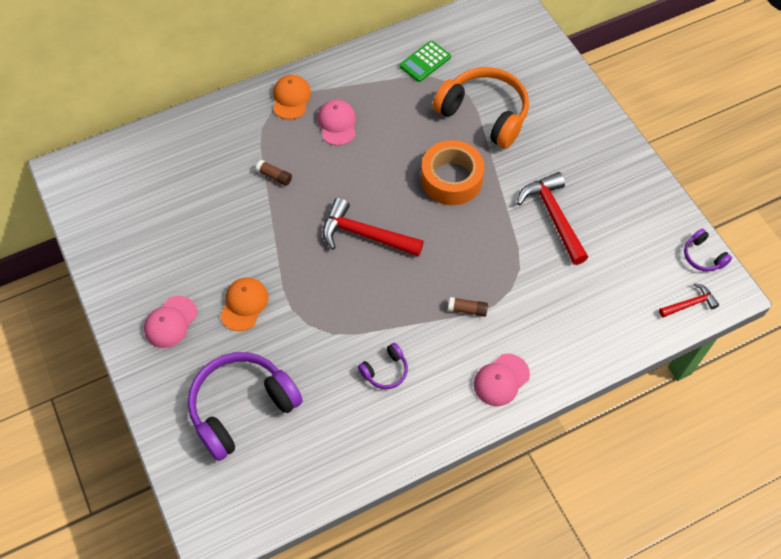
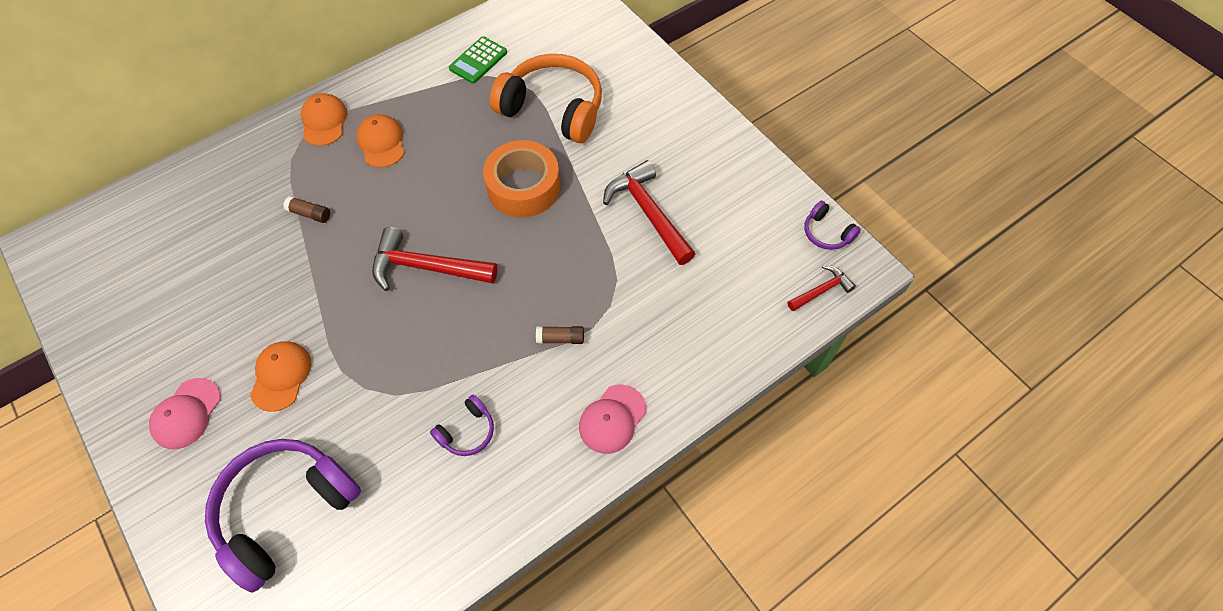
camera: 10 degrees left, 0 degrees up
(337, 124) = (381, 143): pink cap -> orange cap

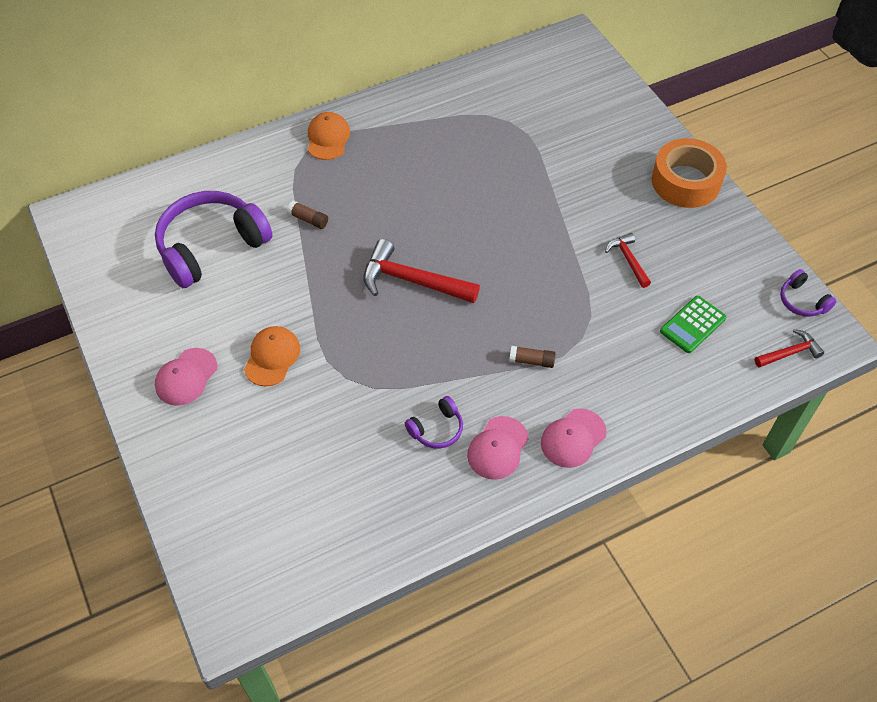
camera: 10 degrees right, 5 degrees down
(286, 511) = (268, 471): purple headphones -> purple headphones (211, 247)
(381, 143) = (380, 164): orange cap -> none
(478, 60) = (478, 100): green calculator -> green calculator (692, 325)
(523, 187) = (510, 221): orange tape -> orange tape (686, 181)
(534, 443) = (497, 448): none -> pink cap
(553, 109) = (546, 153): orange headphones -> none
(648, 213) = (628, 260): red hammer -> red hammer, size x0.55

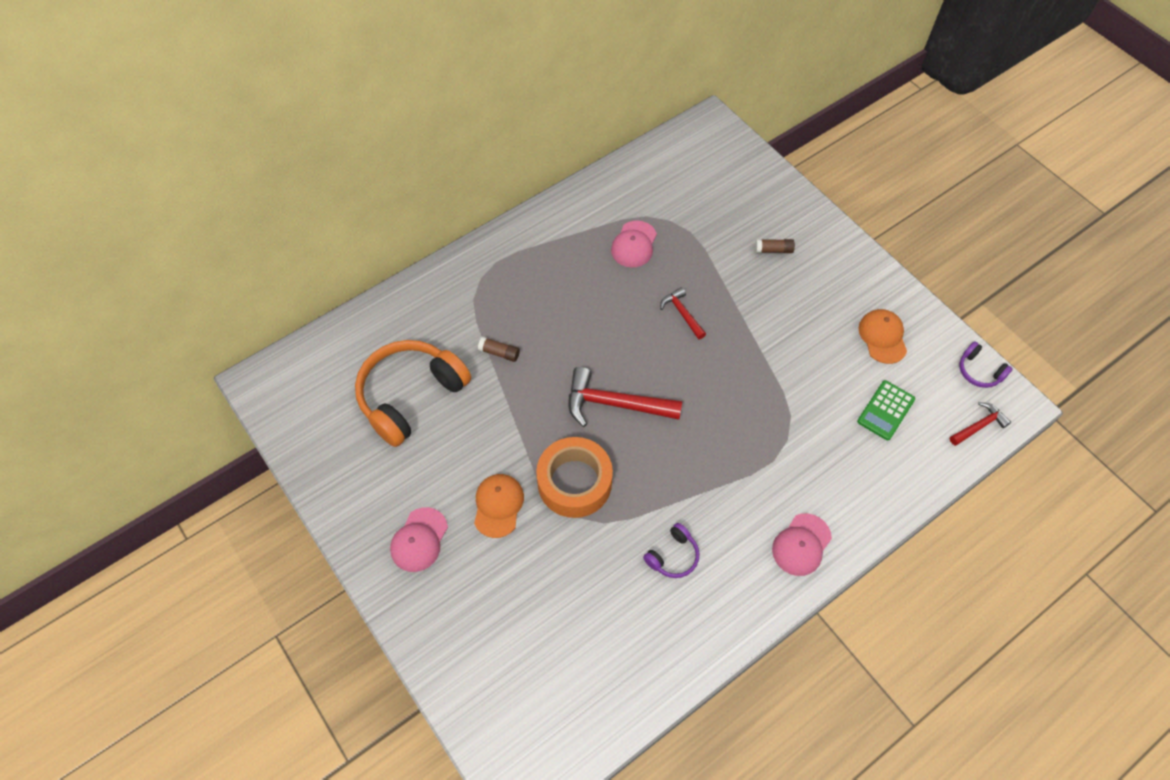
camera: 10 degrees left, 5 degrees up
(211, 247) = (411, 396): purple headphones -> orange headphones
(328, 138) = (498, 262): orange cap -> orange cap (882, 337)
(497, 448) = (734, 566): pink cap -> pink cap (634, 244)
(532, 361) = (746, 471): brown glue stick -> brown glue stick (773, 250)
(628, 260) = (812, 352): red hammer -> red hammer (682, 313)
(686, 181) = (848, 262): orange tape -> orange tape (574, 482)

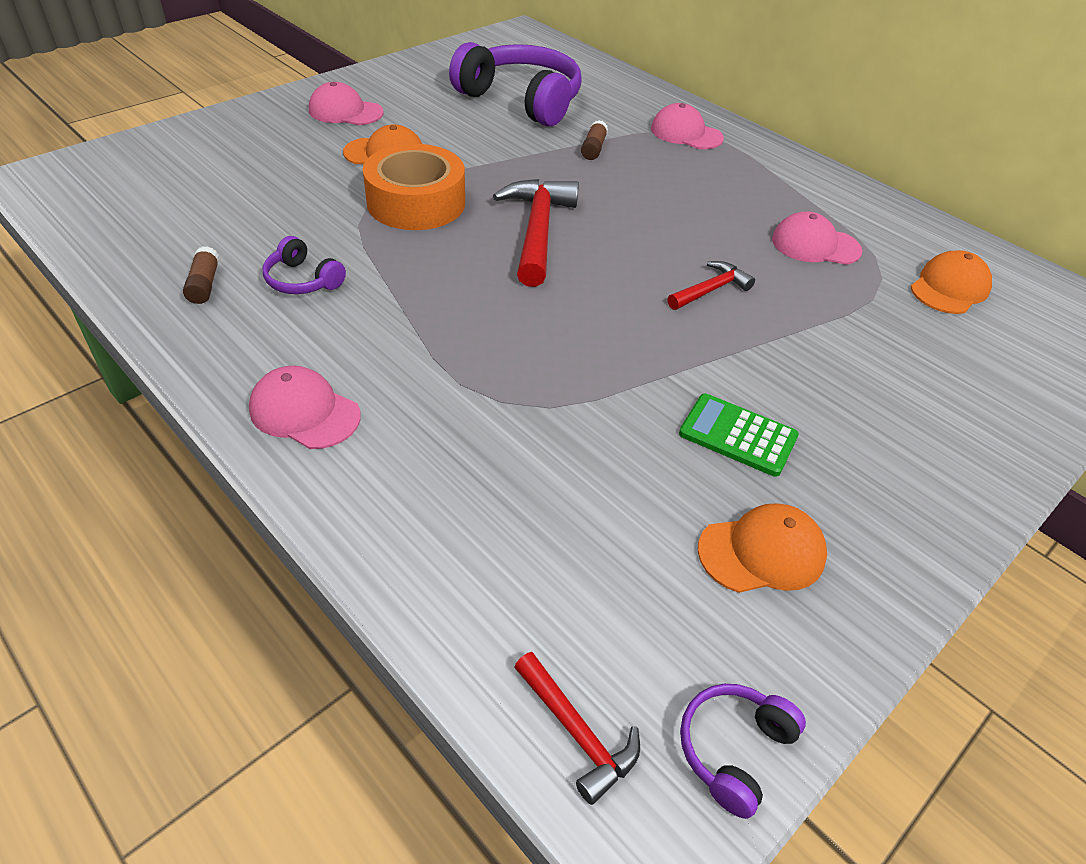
camera: 80 degrees right, 15 degrees down
(411, 396) = (521, 100): orange headphones -> purple headphones
(479, 285) = (686, 133): none -> pink cap
(679, 190) = (949, 288): none -> orange cap
(773, 250) = (892, 394): brown glue stick -> brown glue stick (204, 284)
(885, 410) = (585, 547): green calculator -> green calculator (738, 435)

